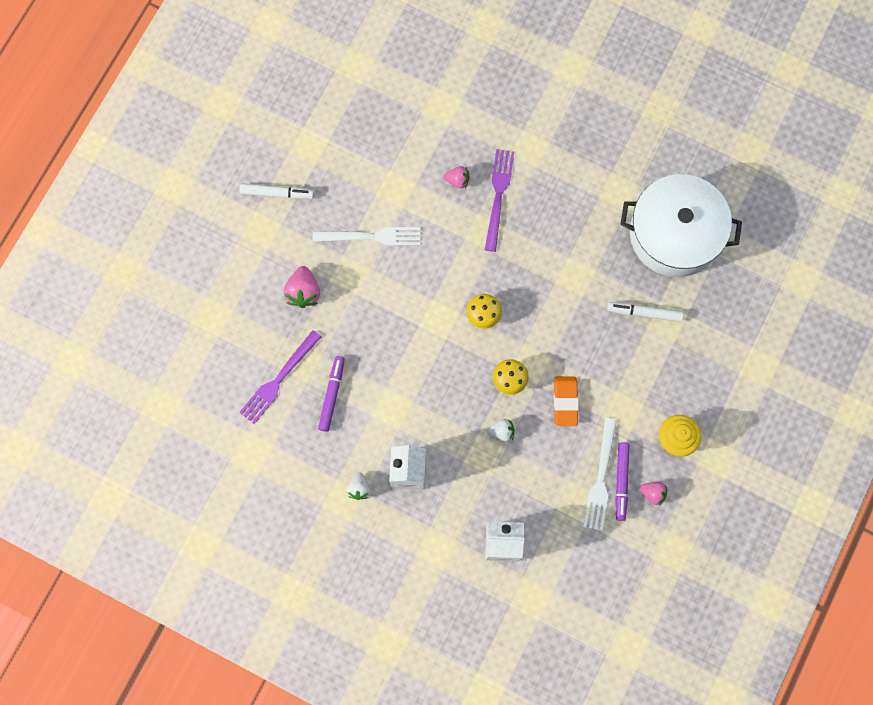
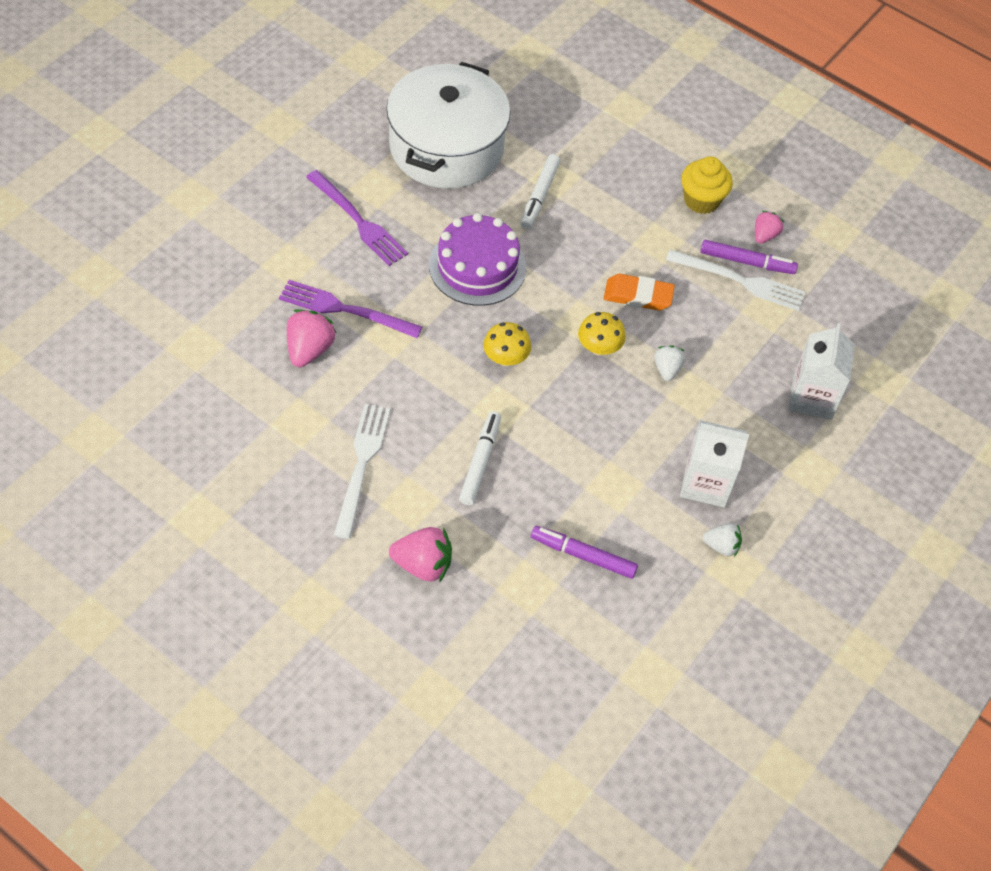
camera: 85 degrees left, 20 degrees down
(277, 193) = (260, 573): white marker -> white marker (480, 462)
(278, 379) = (548, 620): purple fork -> purple fork (358, 221)
(457, 180) = (309, 350): pink strawberry -> pink strawberry, size x1.60
(562, 279) = (477, 266): none -> purple cake

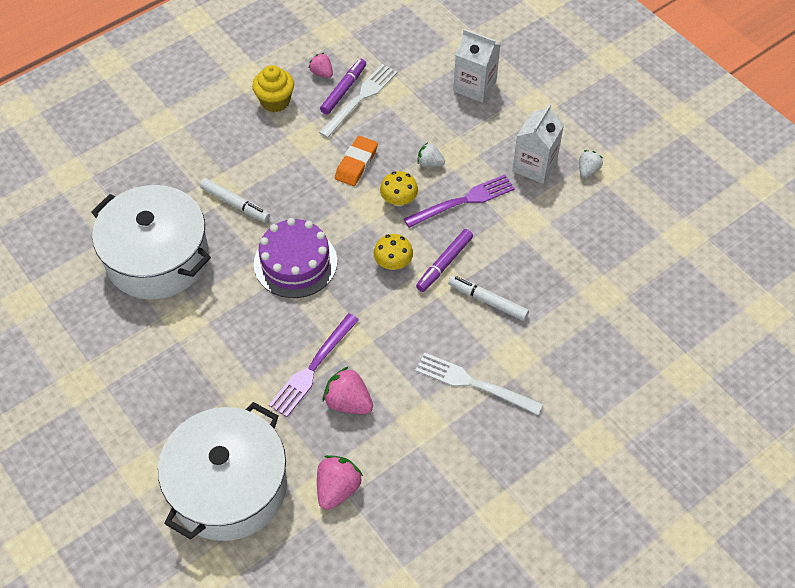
camera: 70 degrees left, 0 degrees up
(188, 268) = (229, 487): none -> white pot
(358, 221) = (218, 340): purple fork -> purple fork (463, 201)
(423, 565) = (573, 358): pink strawberry -> pink strawberry (337, 489)
(583, 556) = (582, 254): purple marker -> purple marker (444, 264)

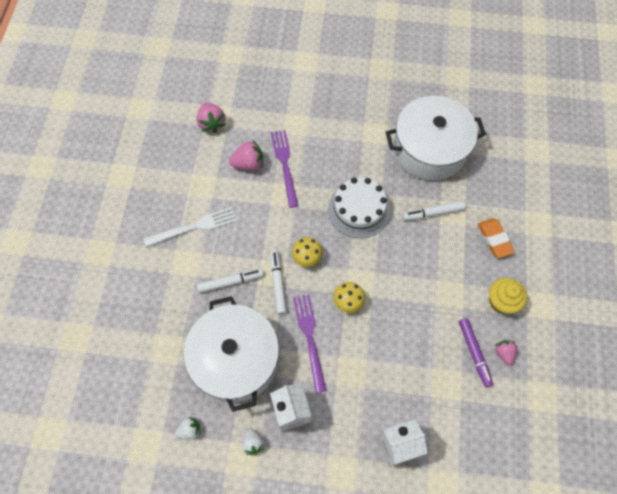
camera: 135 degrees right, 10 degrees up
(229, 487) = (262, 85): white pot -> white pot (235, 359)
(295, 262) = (359, 209): purple cake -> white cake
(322, 73) = (503, 353): pink strawberry -> pink strawberry turned 105 degrees counterclockwise
(356, 164) = (400, 303): orange eraser -> orange eraser (494, 239)
(360, 98) = (456, 356): white fork -> none
(430, 163) = (358, 347): white strawberry -> white strawberry (190, 430)
(444, 264) = (278, 283): purple marker -> white marker
(463, 201) = (310, 338): purple fork -> purple fork turned 150 degrees clockwise

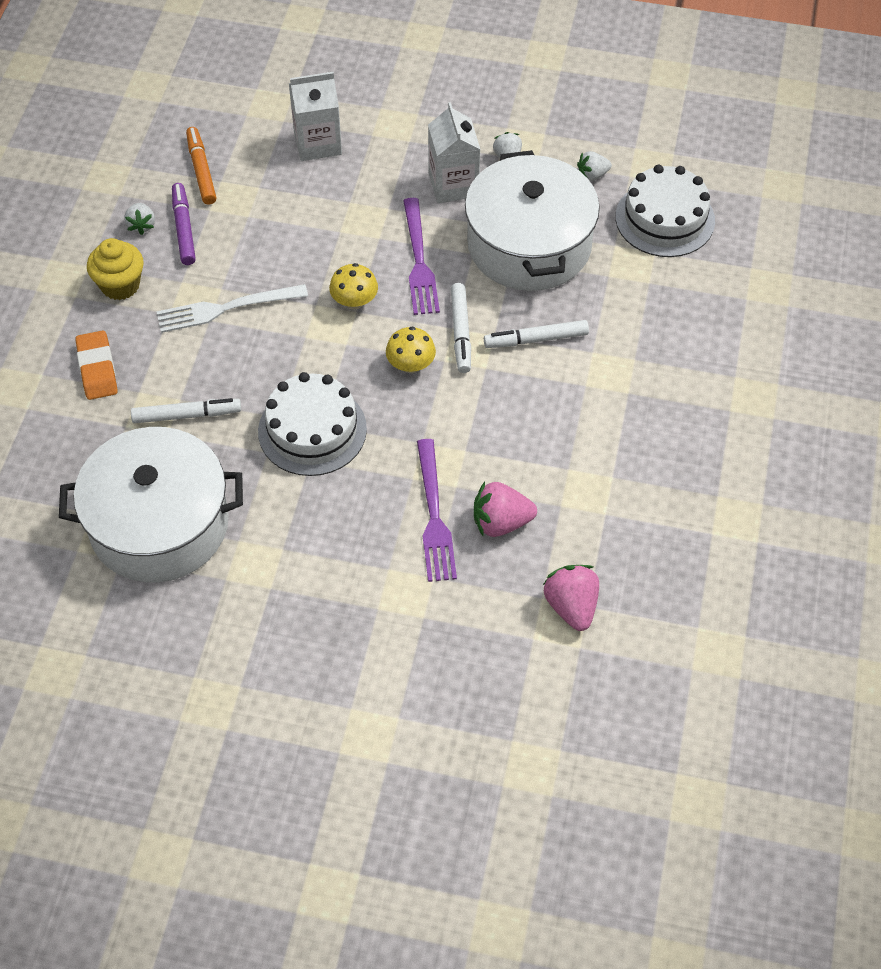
camera: 175 degrees left, 10 degrees down
(140, 391) = (665, 219): none -> white cake
(194, 227) = (598, 423): white fork -> white fork (226, 308)
(477, 409) = (201, 170): none -> orange marker
(503, 353) = (141, 225): pink strawberry -> white strawberry

